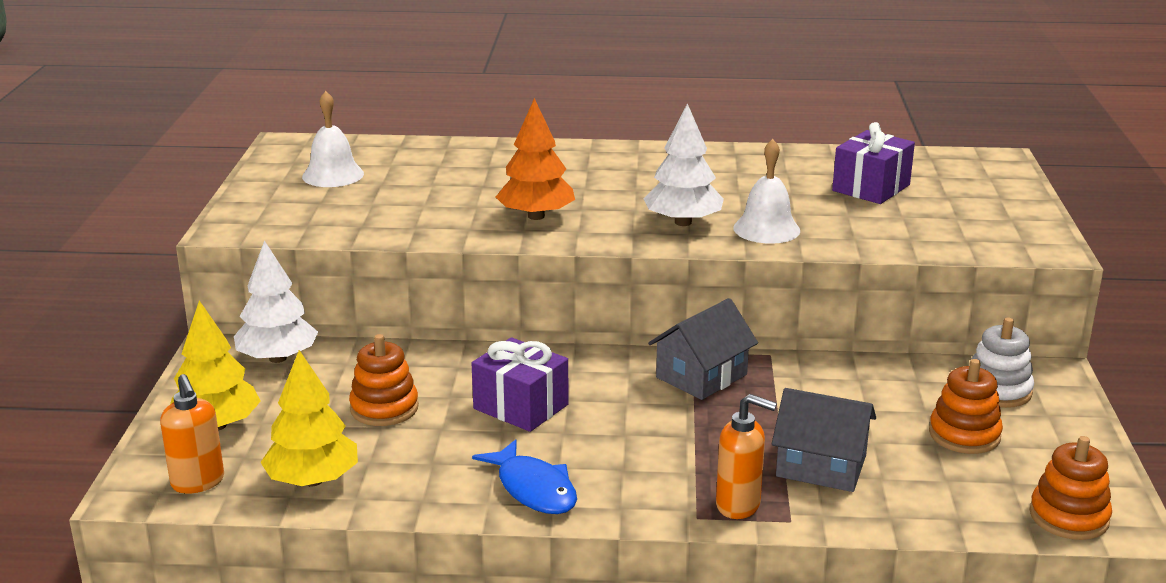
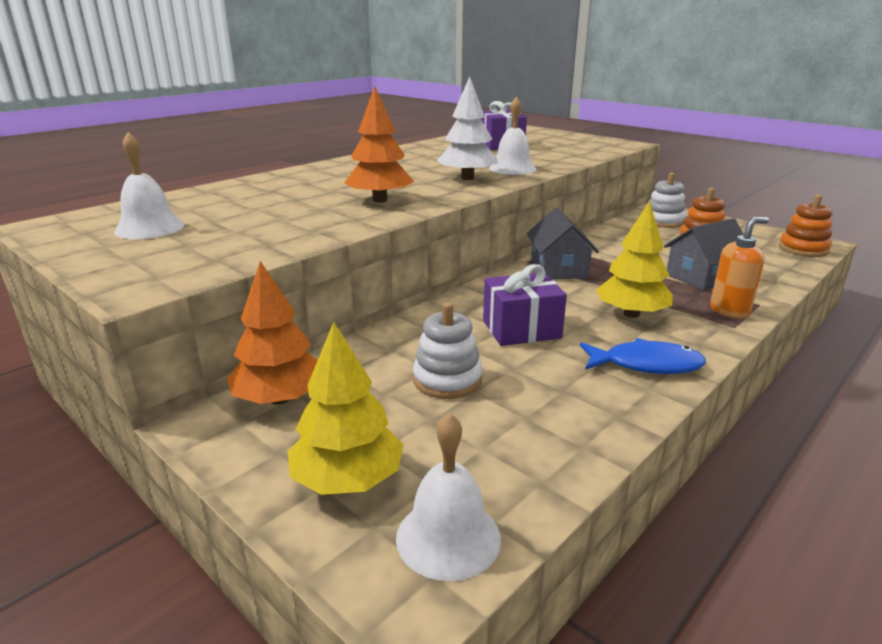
camera: 50 degrees left, 0 degrees up
(198, 482) = (448, 537): orange soap dispenser -> white bell
(278, 358) = (280, 398): white tree -> orange tree
(312, 480) = (526, 459): yellow tree -> yellow tree (631, 314)
(384, 408) = (447, 380): orange stacking toy -> white stacking toy

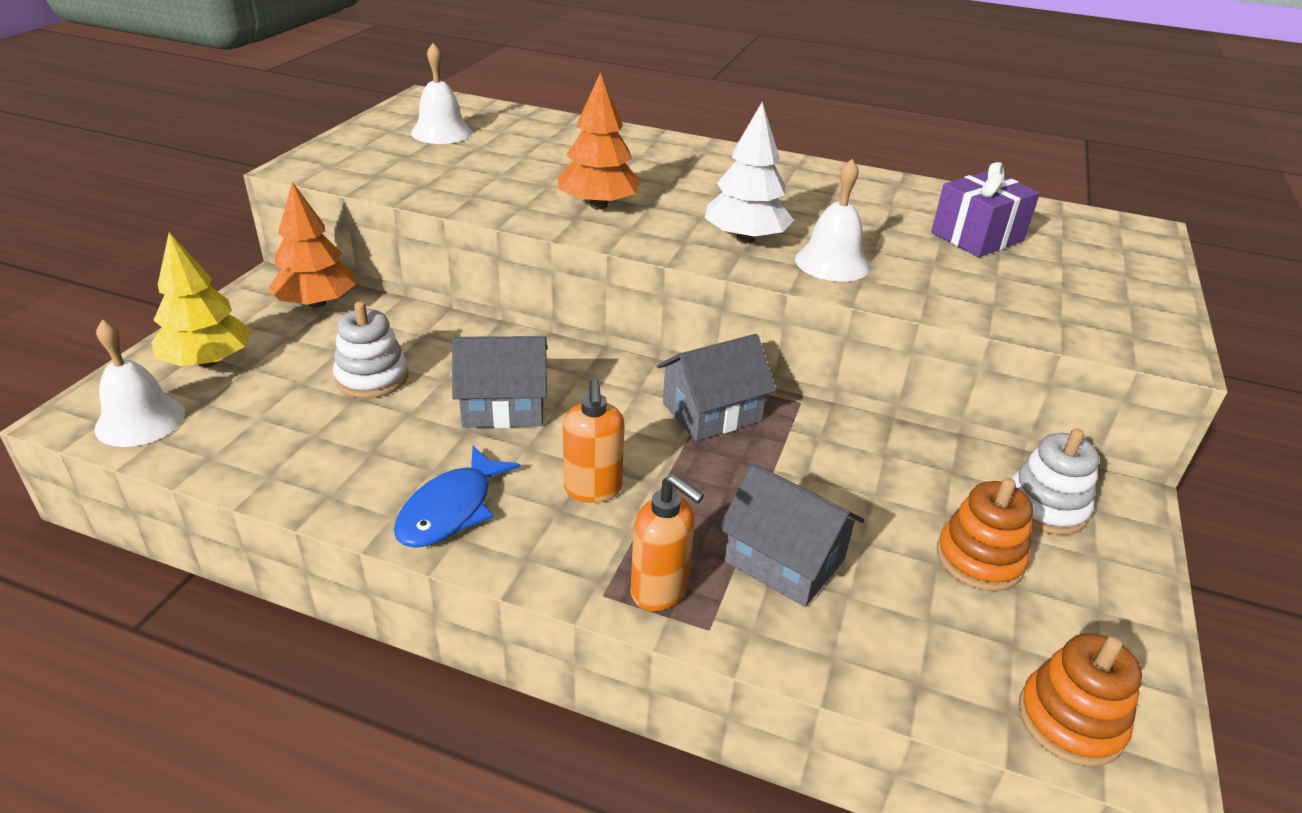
camera: 65 degrees right, 10 degrees up
(521, 329) = (504, 406): purple gift -> grey house
(631, 314) = (593, 489): yellow tree -> orange soap dispenser
(646, 364) = (451, 510): blue fish -> blue fish turned 45 degrees clockwise

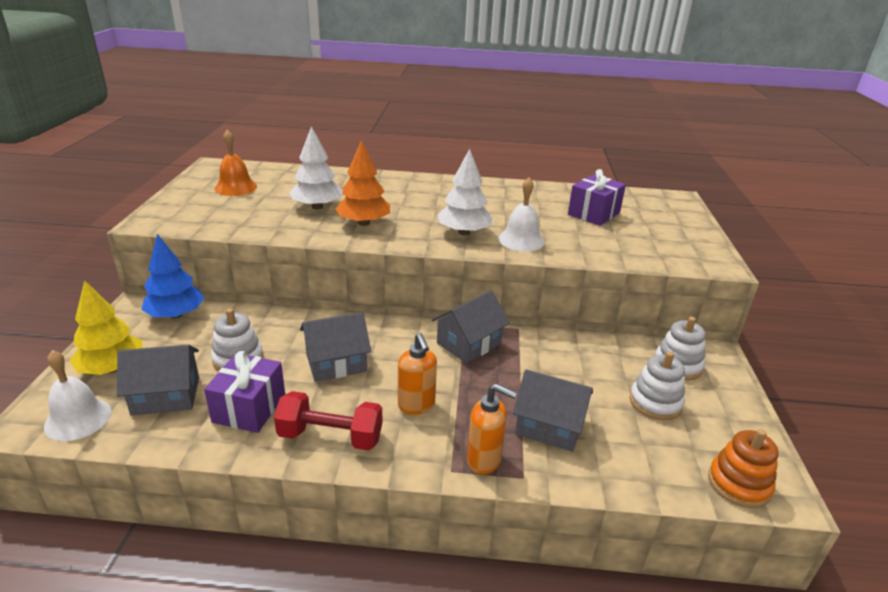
camera: 15 degrees left, 5 degrees down
(259, 410) = (166, 395): none -> grey house
(317, 303) = (176, 315): orange tree -> blue tree
(359, 448) = (249, 408): none -> purple gift
(441, 132) = (236, 187): white bell -> orange bell
(451, 510) = (330, 437): blue fish -> red dumbbell
(542, 173) = (317, 207): none -> white tree
(979, 559) = (655, 403): orange stacking toy -> white stacking toy

